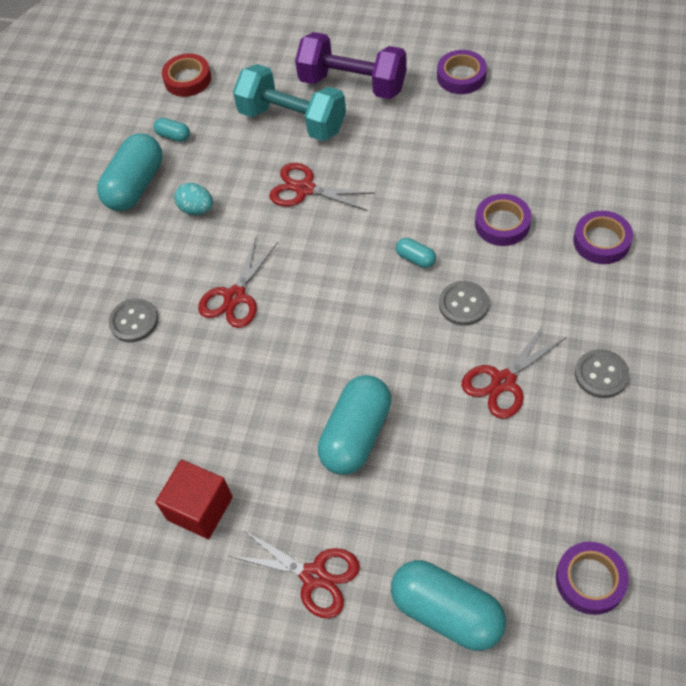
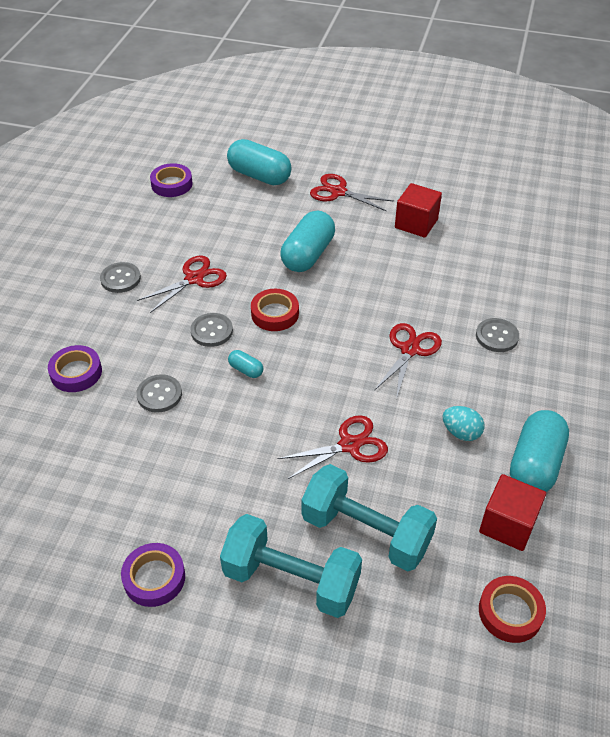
camera: 175 degrees right, 10 degrees down
(173, 136) = (508, 524): turquoise capsule -> red cube
(305, 189) = (349, 445): red scissors -> red scissors turned 45 degrees counterclockwise
(352, 84) = (291, 580): purple dumbbell -> turquoise dumbbell
(391, 334) = (275, 314): none -> red tape
(502, 224) = (159, 394): purple tape -> grey button

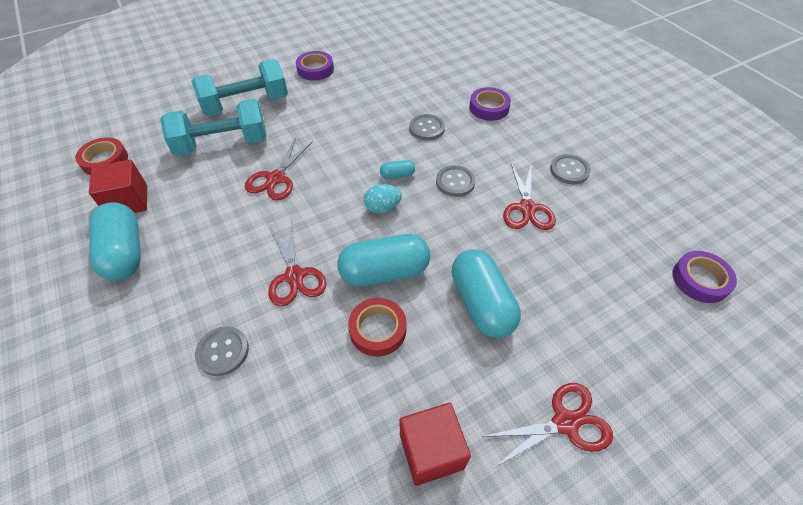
camera: 135 degrees right, 5 degrees up
(259, 176) = (663, 368): turquoise capsule -> turquoise capsule (384, 272)
(275, 314) = (432, 226): red tape -> red tape (378, 329)
(461, 432) = (200, 238): turquoise egg -> turquoise egg (382, 208)

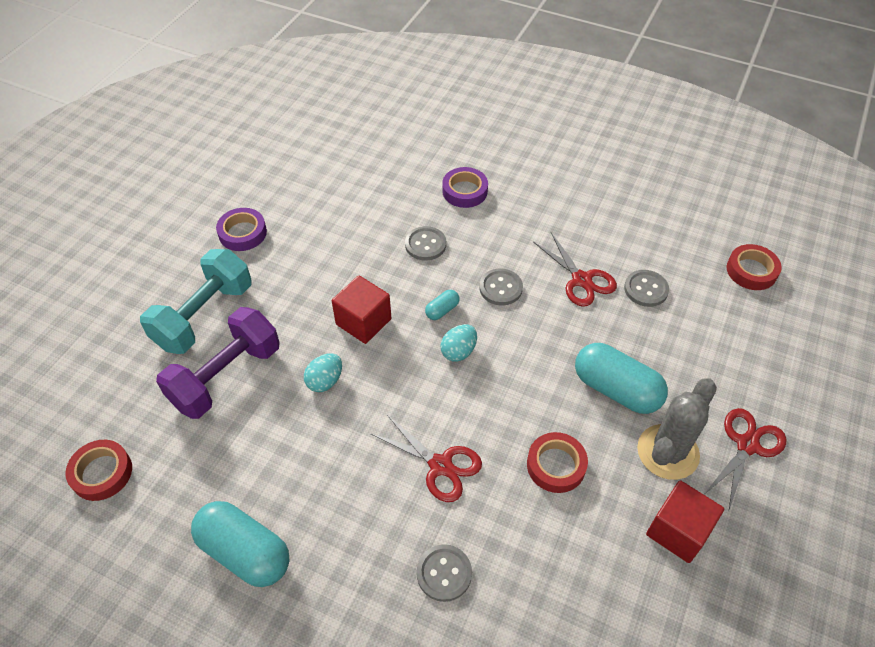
camera: 35 degrees left, 0 degrees up
(128, 201) = (186, 500): red cube -> red cube (363, 322)
(222, 144) = (226, 376): turquoise dumbbell -> purple dumbbell
(276, 178) = (325, 381): red scissors -> turquoise egg
(384, 272) = (515, 411): turquoise capsule -> none
(482, 380) = (667, 452): none -> grey cactus
(569, 170) = (586, 223): grey button -> grey button (646, 289)
(700, 280) = (751, 271): purple tape -> red tape

